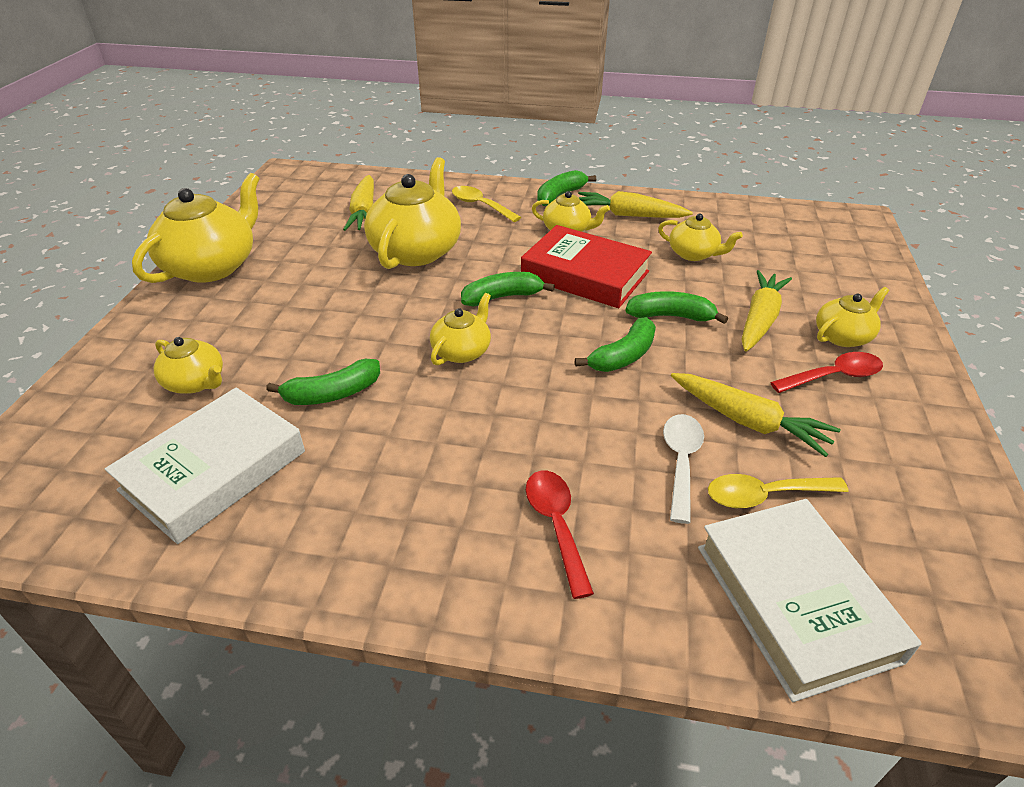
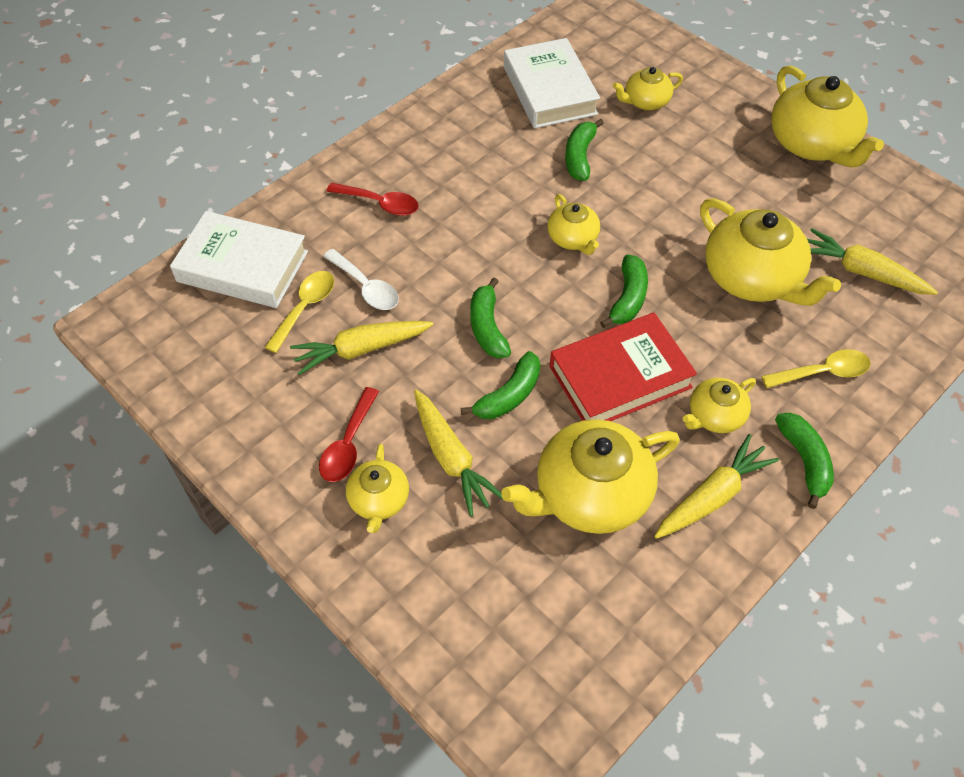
camera: 125 degrees right, 15 degrees up
(693, 254) = (590, 494): yellow teapot -> yellow teapot, size x1.88

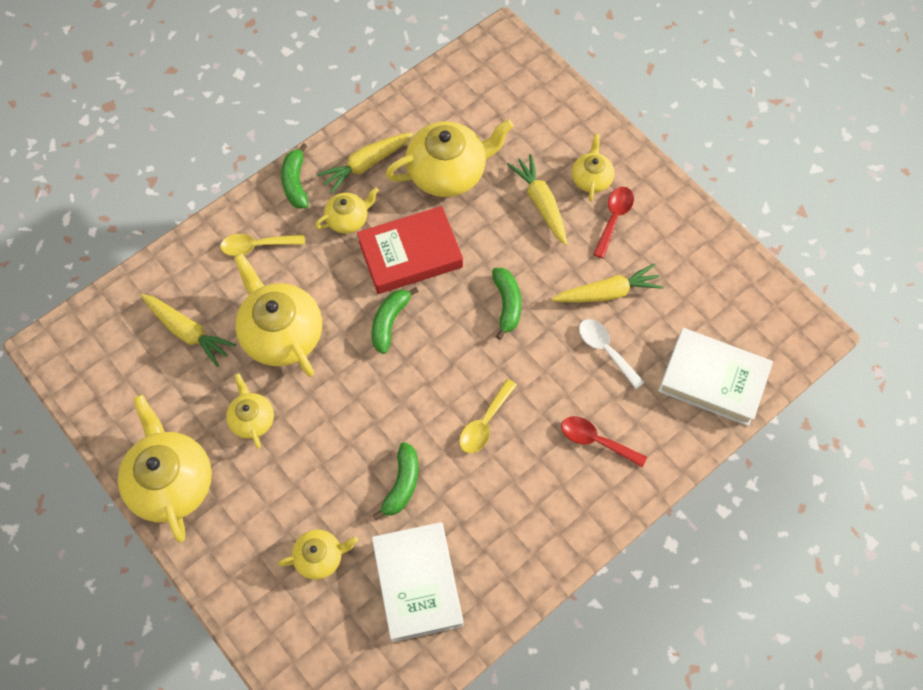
camera: 175 degrees left, 10 degrees up
(305, 308) = (655, 334): yellow spoon -> yellow spoon (484, 423)
(509, 395) = (496, 246): green banana -> none
(573, 238) = (424, 386): yellow teapot -> yellow teapot (252, 419)

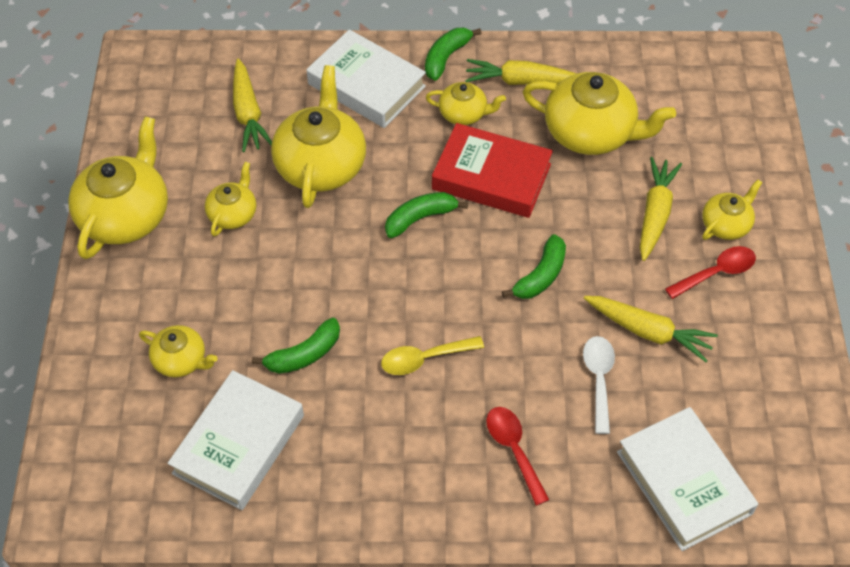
camera: 40 degrees right, 10 degrees down
(257, 246) = (366, 85): yellow spoon -> white book

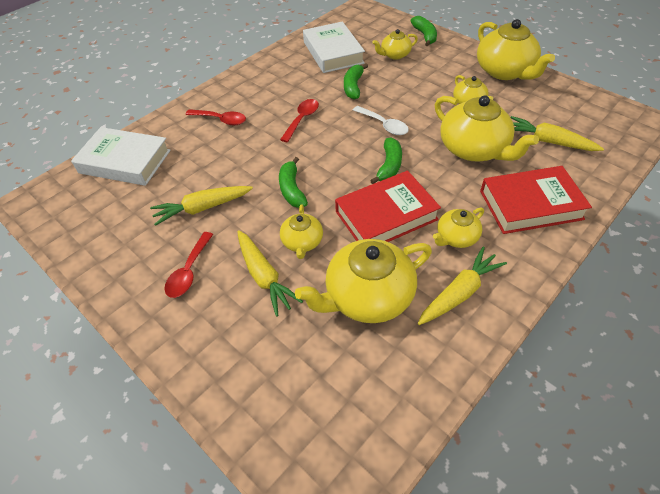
camera: 135 degrees right, 5 degrees down
(366, 85) = (530, 205): white book -> red book
(424, 359) = (302, 119): yellow spoon -> red spoon
(446, 57) = (525, 264): green banana -> green banana (425, 36)
(598, 379) = (208, 169): white spoon -> white spoon (384, 125)
(726, 224) = (209, 309): yellow teapot -> yellow teapot (302, 242)

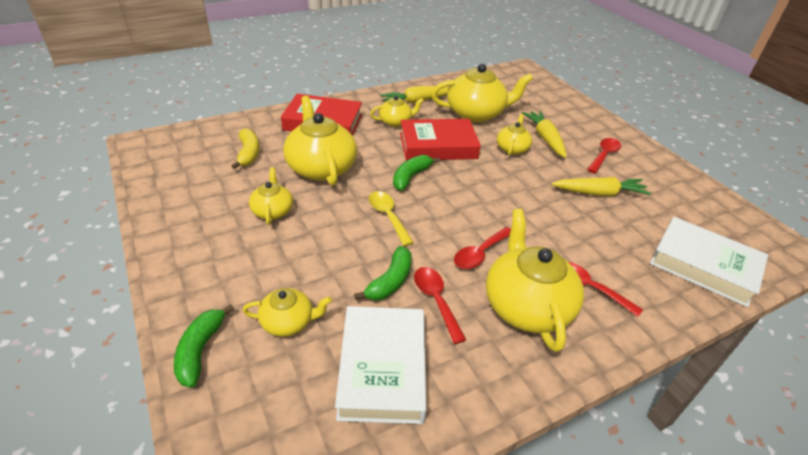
camera: 165 degrees left, 10 degrees down
(292, 189) = (511, 185): green banana -> none
(320, 85) = (436, 300): none -> red spoon
(384, 125) = (388, 216): white spoon -> yellow spoon
(504, 71) = (180, 237): yellow teapot -> yellow teapot (526, 305)
(548, 141) = (248, 154): yellow carrot -> yellow banana

